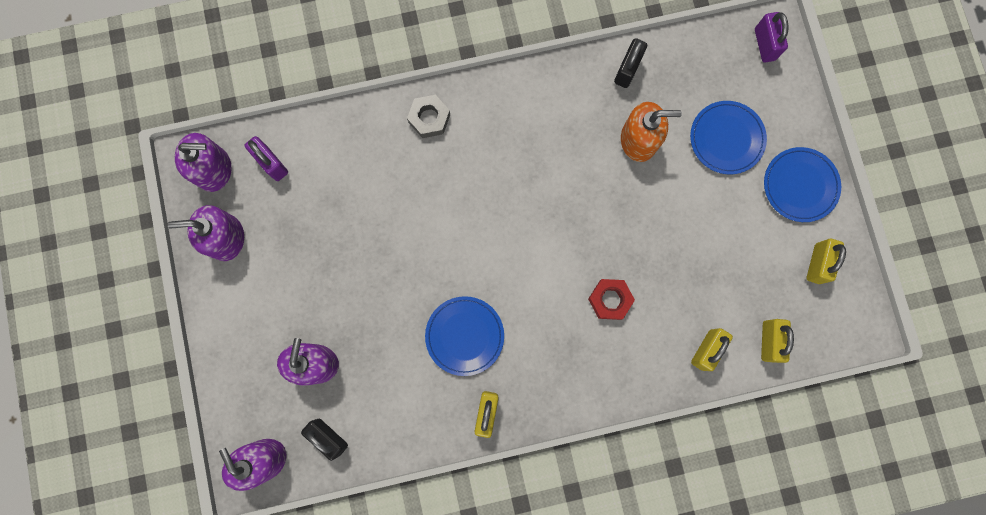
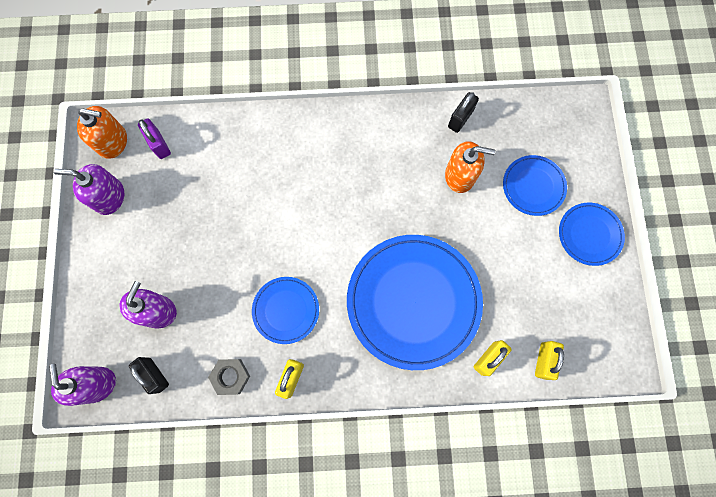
camera: 10 degrees right, 5 degrees down
(214, 169) = (113, 142): purple soap dispenser -> orange soap dispenser
(429, 118) = (292, 130): grey nut -> grey nut (230, 376)
(610, 300) = (413, 301): red nut -> blue plate
(764, 44) = (576, 117): purple padlock -> none
(817, 263) = (595, 302): yellow padlock -> none

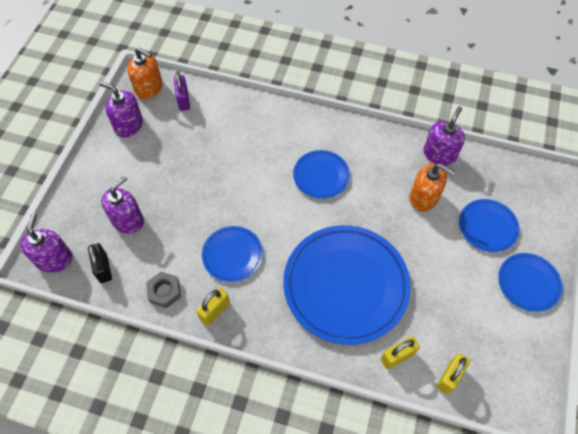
camera: 20 degrees right, 15 degrees down
(345, 186) = (321, 176): none -> blue plate
(460, 119) = (439, 154): black padlock -> purple soap dispenser

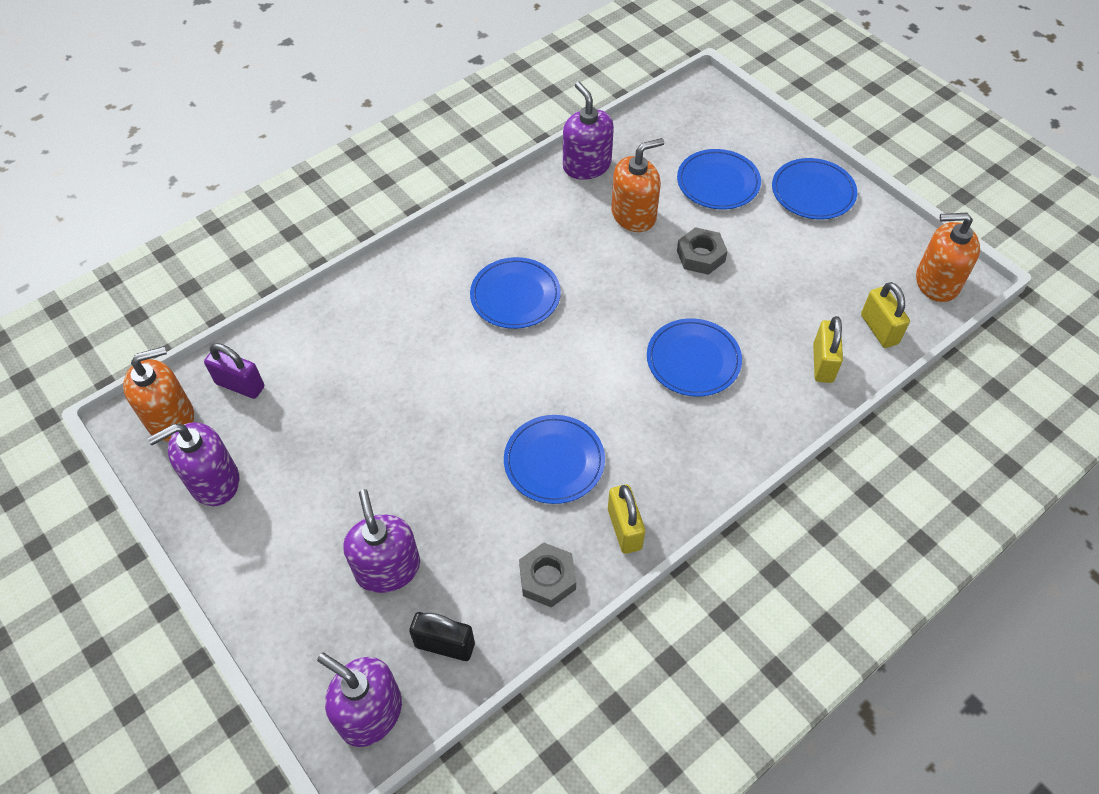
camera: 55 degrees left, 5 degrees down
(345, 285) = (693, 360): blue plate -> blue plate, size x0.50
(423, 248) = (700, 256): none -> grey nut
(518, 395) = (937, 282): none -> orange soap dispenser

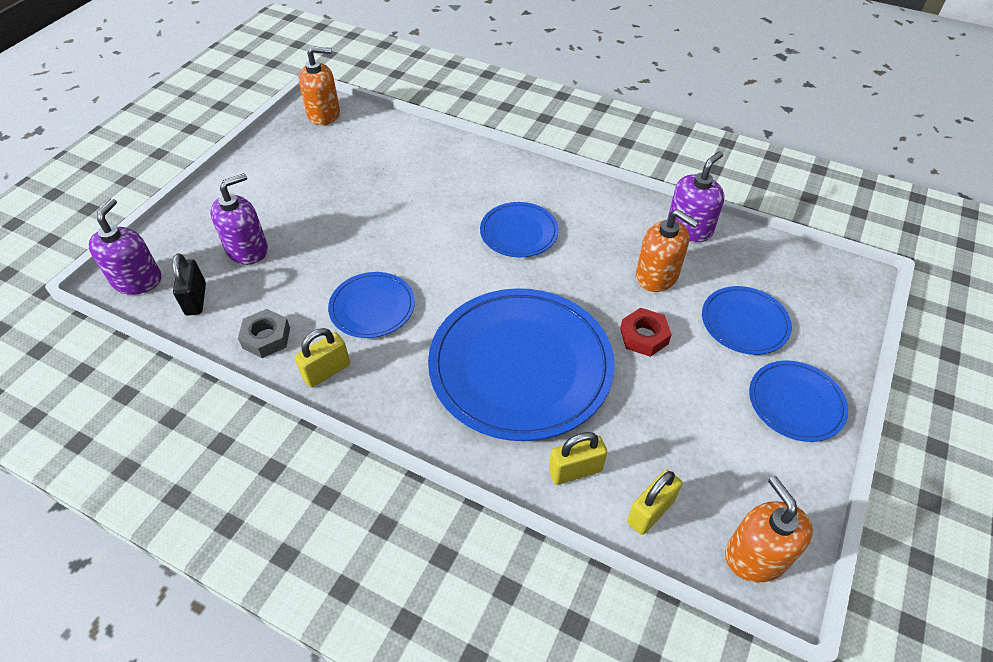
camera: 65 degrees right, 5 degrees down
(171, 418) = (324, 114): orange soap dispenser -> orange soap dispenser turned 45 degrees counterclockwise
(214, 481) = (285, 149): purple soap dispenser -> none
(240, 385) = (363, 131): purple padlock -> none
(693, 360) = (520, 366): blue plate -> blue plate, size x2.01
(700, 256) = (644, 336): grey nut -> red nut

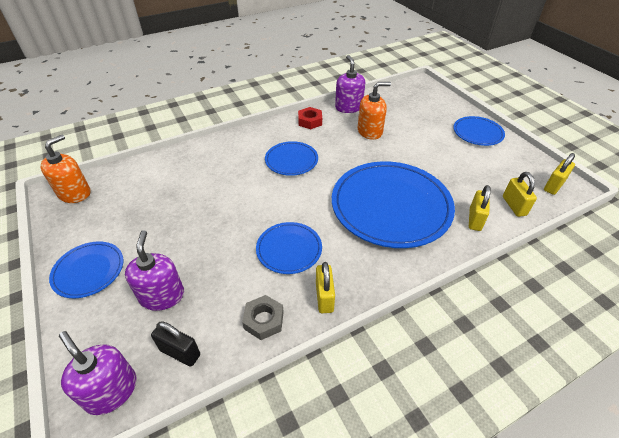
camera: 55 degrees left, 5 degrees down
(644, 336) = (405, 155): red nut -> red nut (310, 121)
(744, 323) = (421, 122): blue plate -> blue plate (89, 271)
(756, 556) = (553, 186): orange soap dispenser -> yellow padlock

